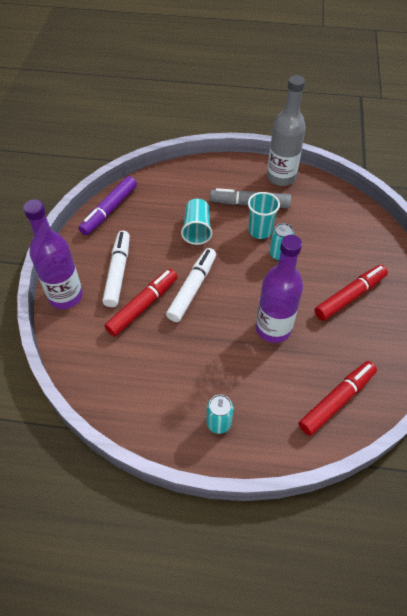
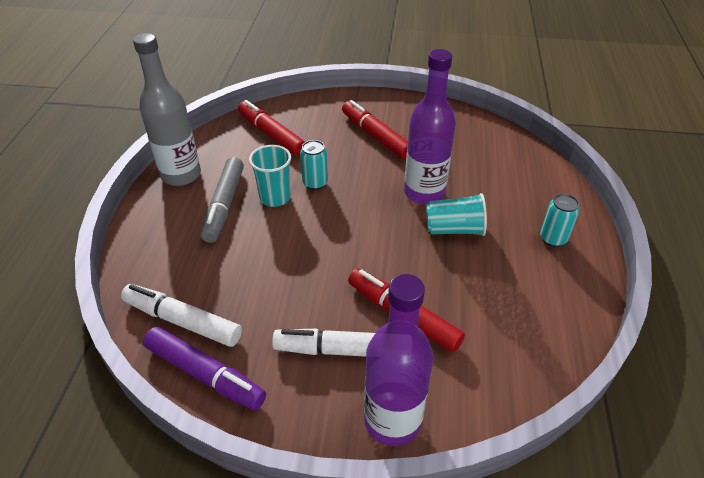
camera: 90 degrees left, 10 degrees down
(192, 288) = (370, 262): white marker -> white marker (183, 321)
(197, 229) = (265, 259): turquoise cup -> turquoise cup (454, 229)
(337, 401) = (501, 154): red marker -> red marker (271, 134)

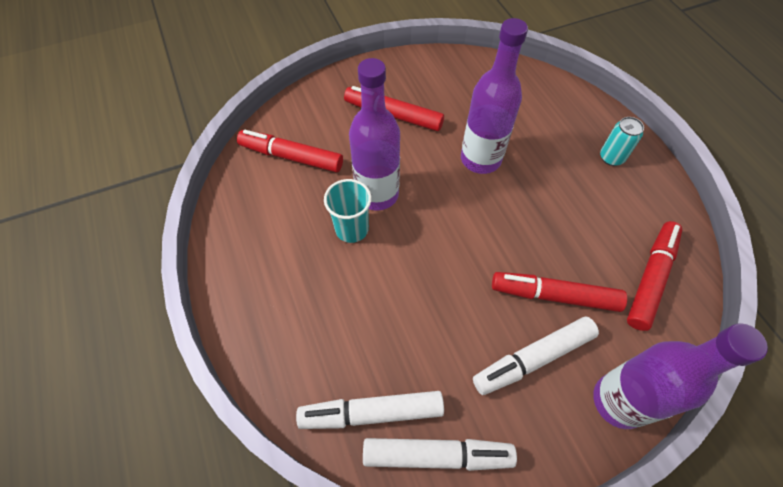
camera: 30 degrees left, 15 degrees up
(181, 175) = (234, 248): grey bottle -> none
(205, 374) = (437, 455): purple marker -> white marker
(224, 205) = (308, 262): grey marker -> none
(315, 183) = (377, 194): turquoise can -> purple bottle
(454, 229) = (532, 186): turquoise cup -> none
(509, 345) = (650, 278): none -> red marker

